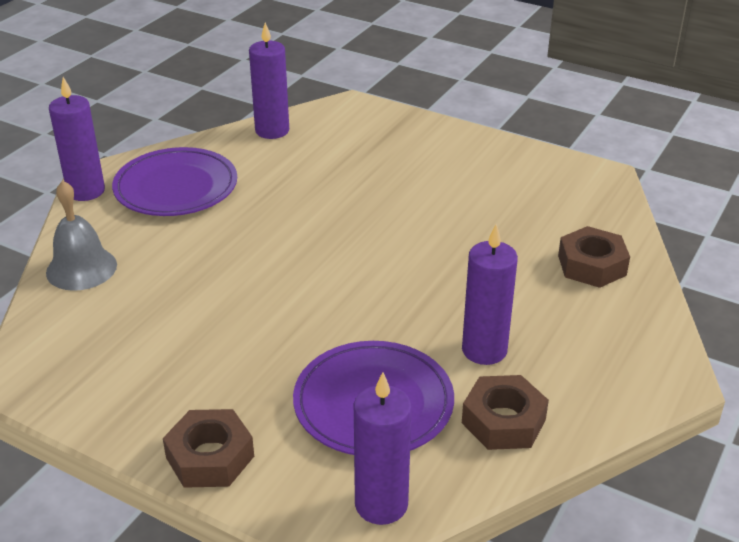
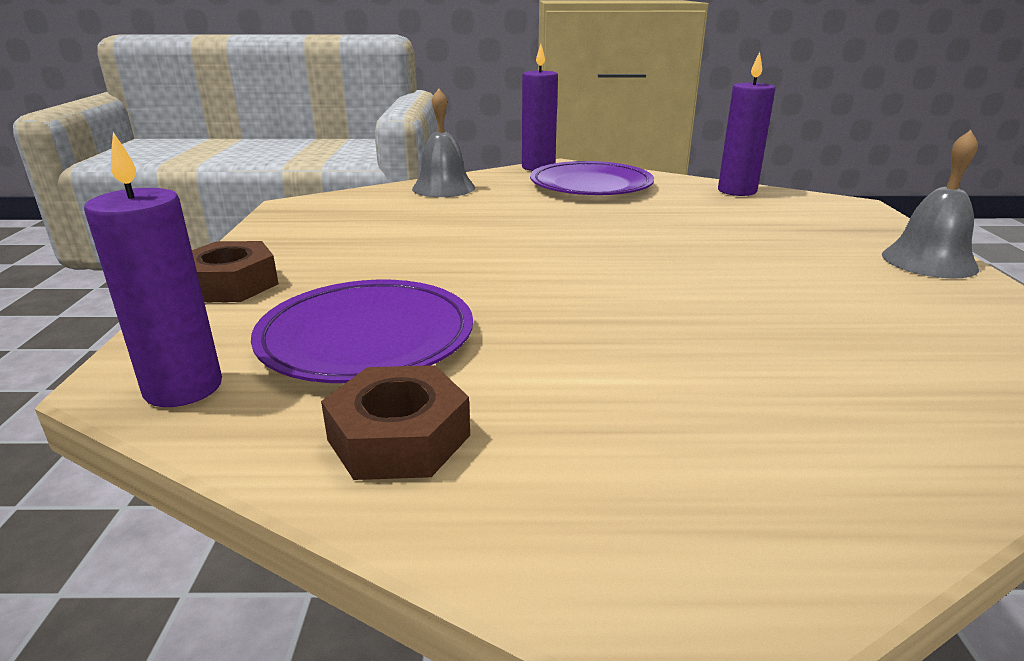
camera: 60 degrees right, 10 degrees down
(459, 139) = (929, 261): none -> grey bell
(484, 350) = (539, 382): purple candle -> none
(592, 265) = (869, 424): brown nut -> none

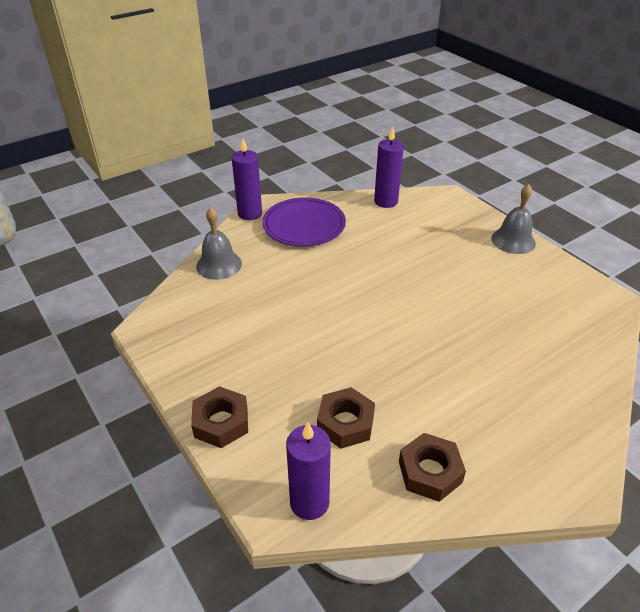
camera: 35 degrees left, 15 degrees up
(366, 337) = (345, 423): purple plate -> brown nut

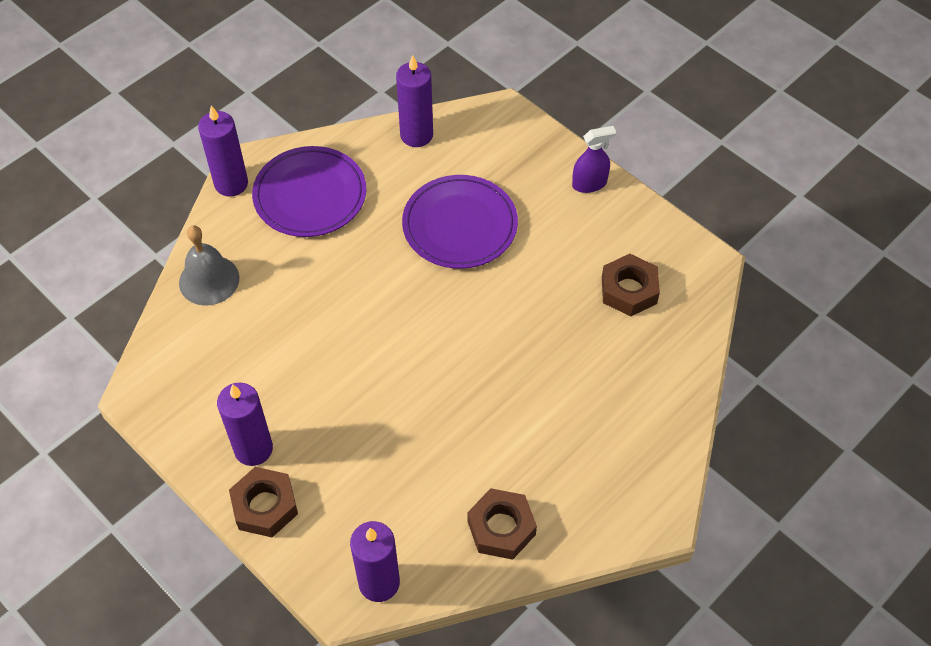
camera: 10 degrees left, 15 degrees up
(222, 378) = (253, 449): none -> purple candle
(345, 423) = (404, 484): brown nut -> brown nut (629, 290)
(412, 254) = (460, 225): none -> purple plate
(513, 240) = (589, 184): grey bell -> purple spray bottle

